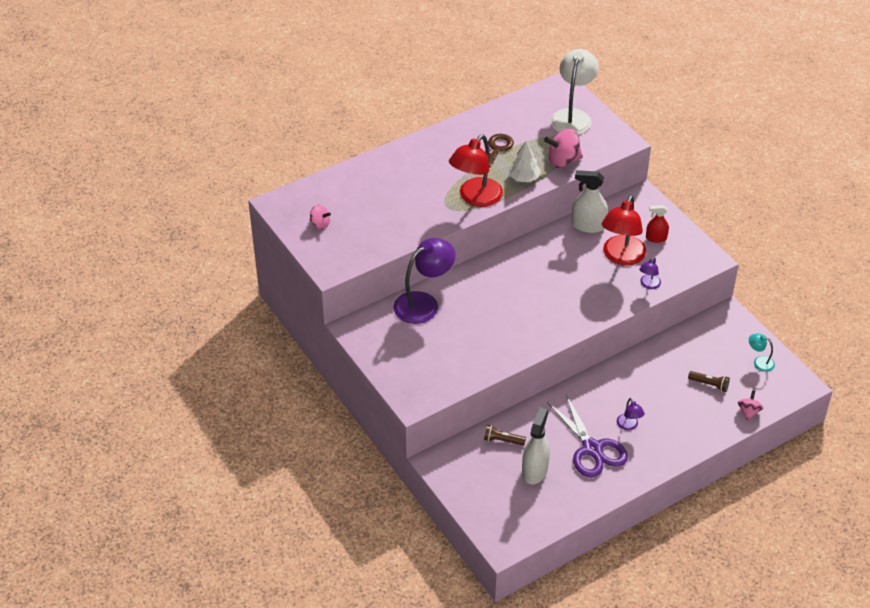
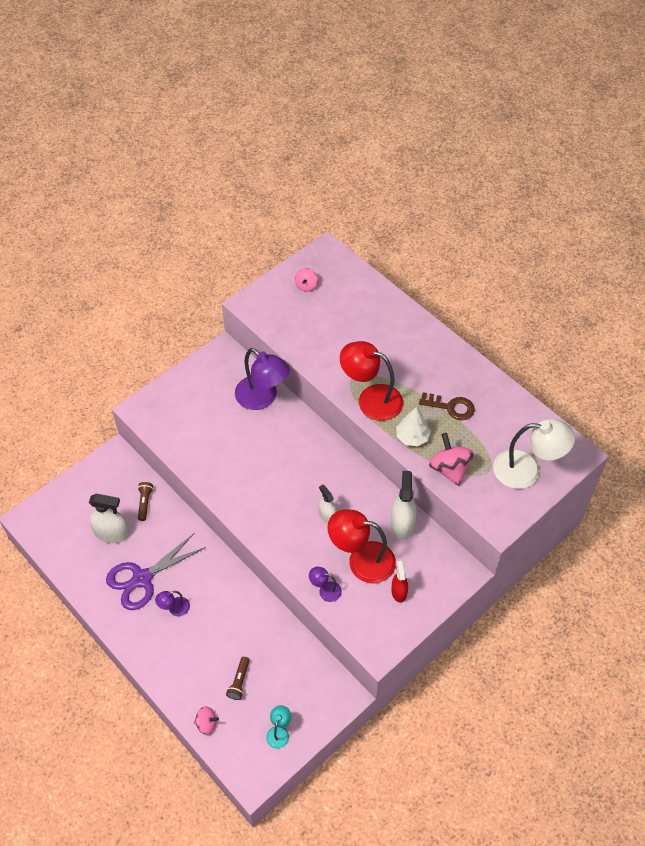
camera: 80 degrees right, 10 degrees up
(571, 273) = (327, 516): none -> white spray bottle

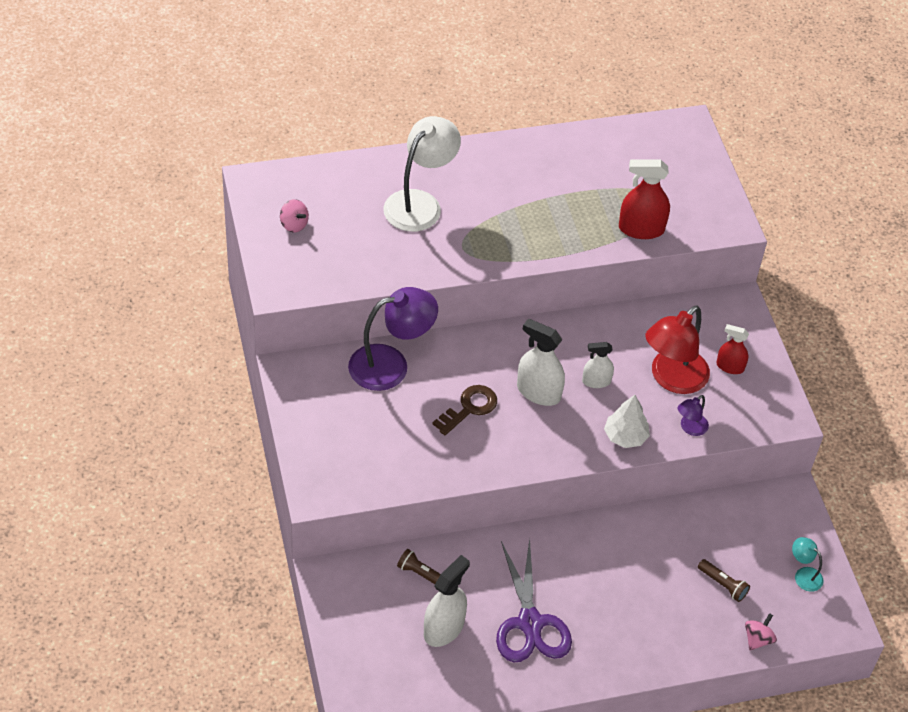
camera: 65 degrees left, 5 degrees down
(174, 608) = (592, 607): purple lamp -> none
(371, 399) = (504, 247): red lamp -> none
(402, 524) = (649, 323): white spray bottle -> white spray bottle (538, 392)
(412, 436) = (579, 238): white tree -> white tree (625, 436)
(449, 469) = (641, 229): pink spinning top -> red spray bottle
(451, 407) = (563, 188): brown key -> brown key (469, 408)
(527, 470) = (683, 171): white lamp -> white lamp (419, 203)

